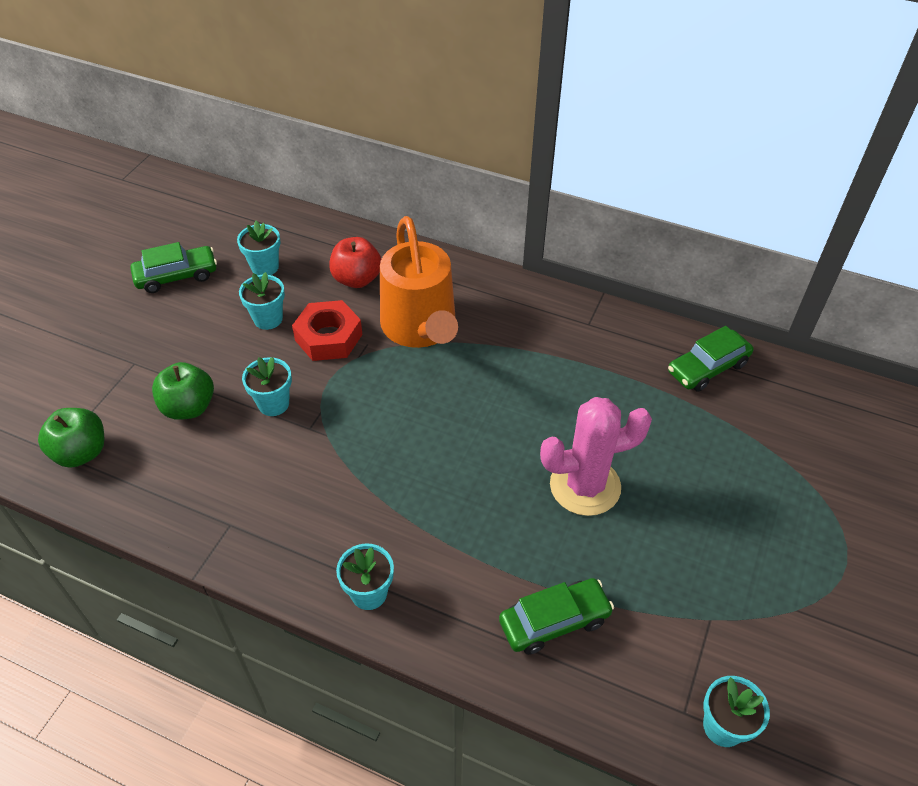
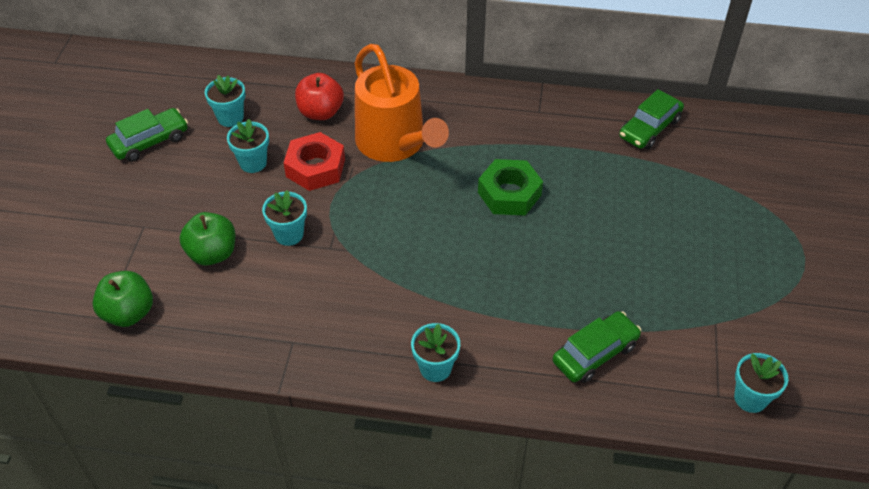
camera: 15 degrees left, 0 degrees up
(523, 409) = (509, 193): none -> green nut
(585, 486) = (582, 244): pink cactus -> none

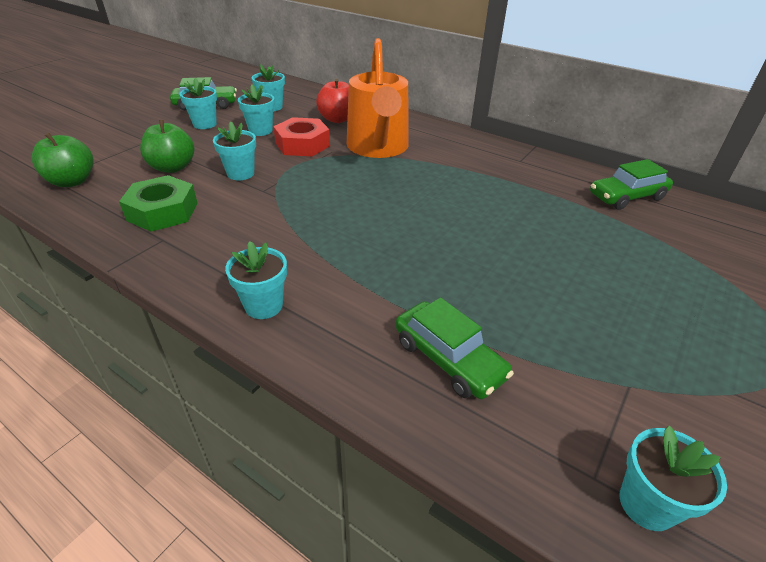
camera: 25 degrees right, 10 degrees down
(181, 175) = (205, 124): none -> turquoise flower pot
(509, 193) = (452, 202): green nut -> green nut (163, 211)
(595, 353) = (448, 359): green car -> green car turned 60 degrees clockwise

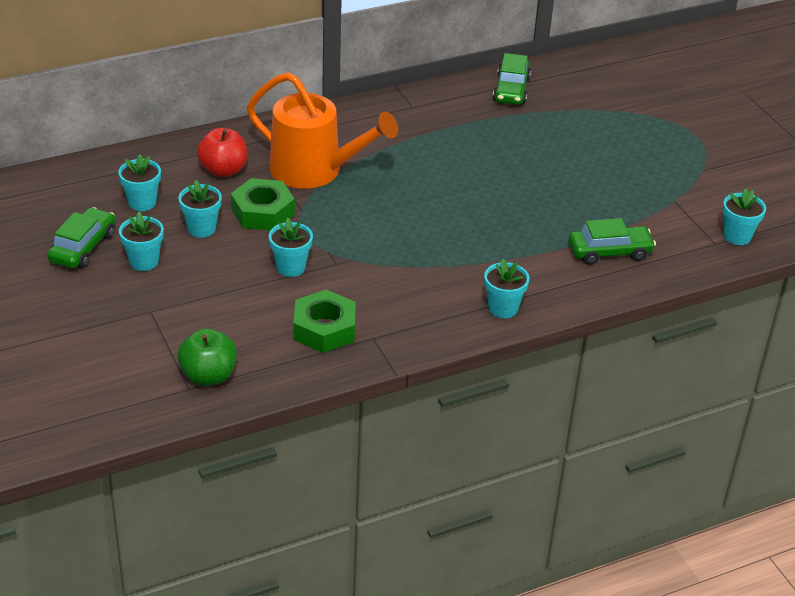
camera: 60 degrees left, 0 degrees up
(172, 167) = (237, 306): green apple -> none
(302, 144) = (263, 212): red nut -> green nut

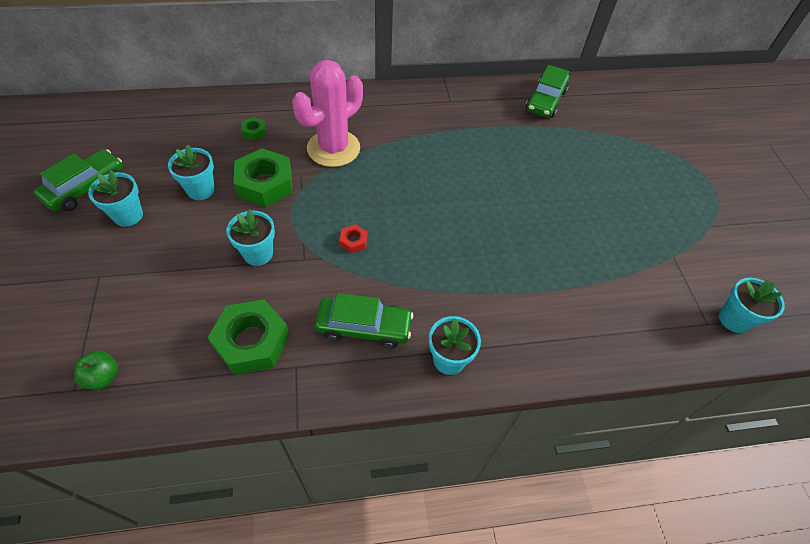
camera: 15 degrees right, 15 degrees up
(142, 202) = (166, 151): turquoise flower pot -> none
(208, 376) = (103, 377): green apple -> green apple, size x0.60
(223, 170) = (254, 132): red apple -> green nut
(314, 170) = (333, 148): orange watering can -> pink cactus
(375, 242) = (353, 241): none -> red nut
(609, 252) = (588, 309): green car -> green car (364, 327)

